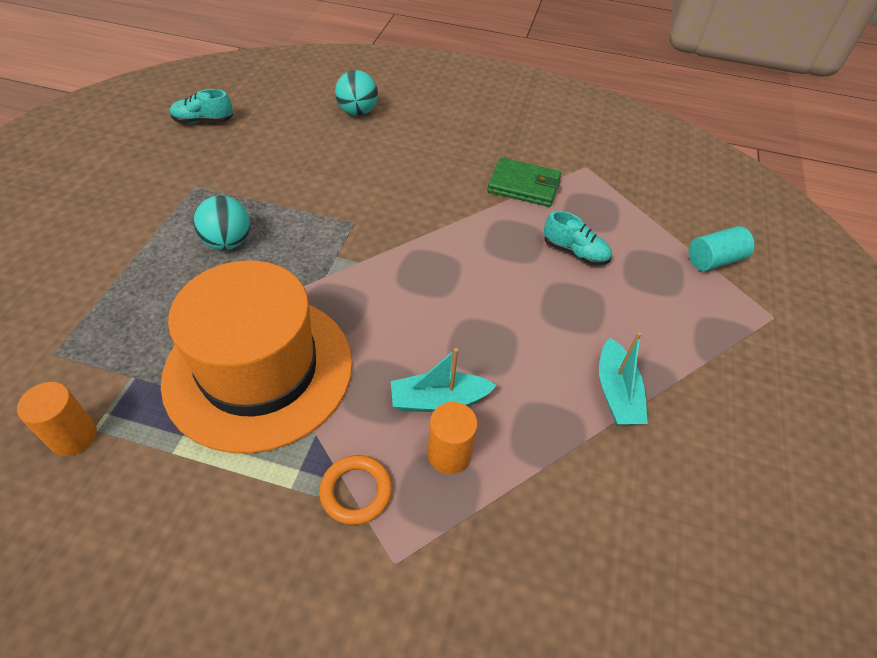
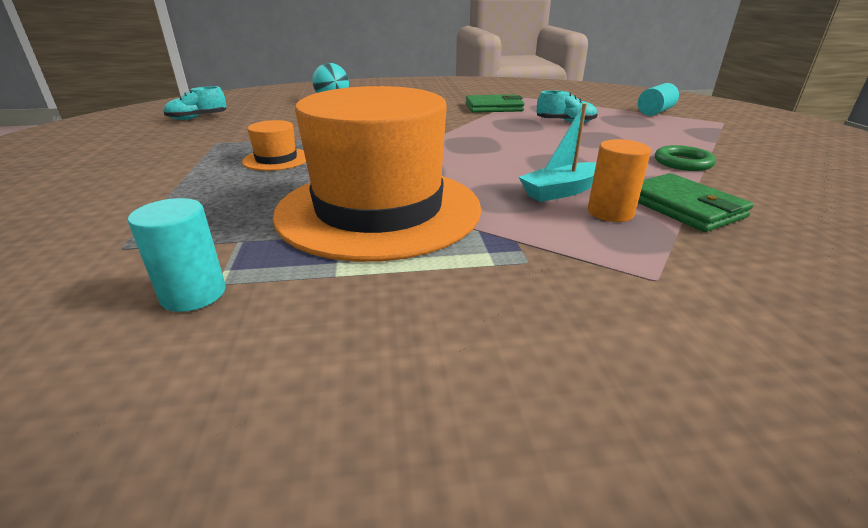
camera: 20 degrees left, 20 degrees down
(73, 436) = (193, 294): orange cylinder -> turquoise cylinder
(228, 242) = (276, 159): turquoise ball -> orange hat
(356, 491) = (560, 250): orange ring -> none
(527, 474) = (683, 207): none -> green wallet
(616, 392) = (683, 163): turquoise boat -> green ring

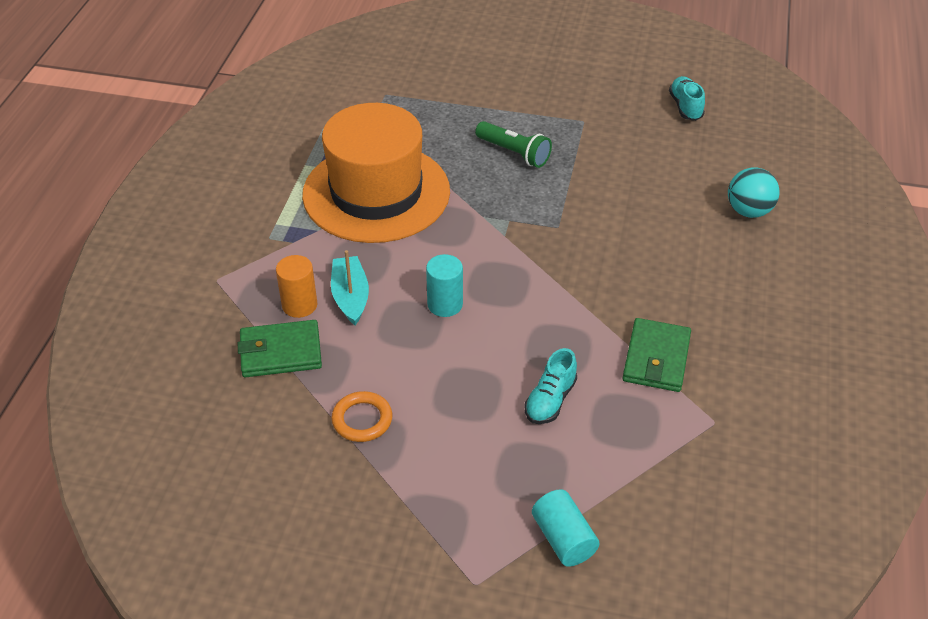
camera: 110 degrees right, 15 degrees up
(193, 294) = (318, 120): turquoise cylinder -> turquoise cylinder (445, 304)
(276, 159) = (514, 153): orange hat -> green flashlight
(683, 163) = (362, 420): green ring -> orange ring

